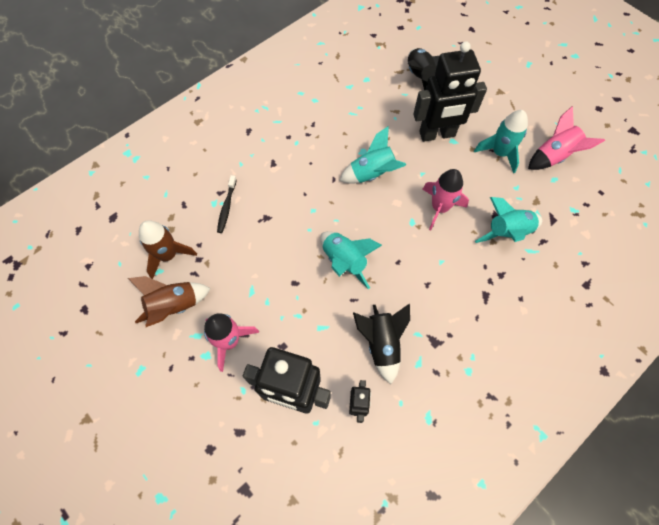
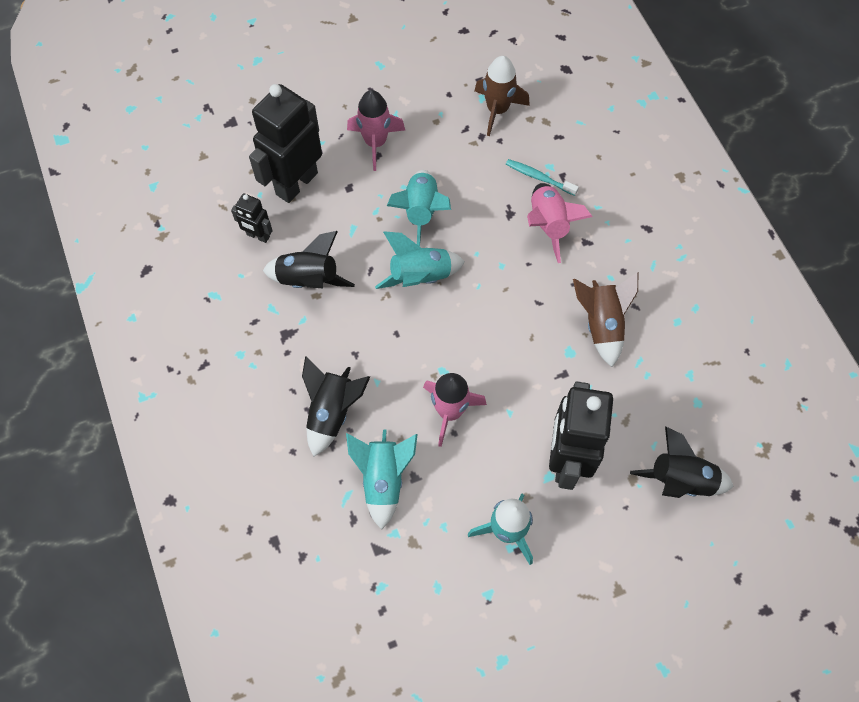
camera: 110 degrees right, 0 degrees up
(174, 306) = (435, 104): brown rocket -> brown rocket (601, 325)
(226, 207) = (539, 177): black toothbrush -> turquoise toothbrush
(372, 174) = (530, 350): turquoise rocket -> turquoise rocket (421, 212)
(479, 283) = (332, 412): none -> black rocket
(553, 156) = (475, 608): pink rocket -> pink rocket (548, 225)

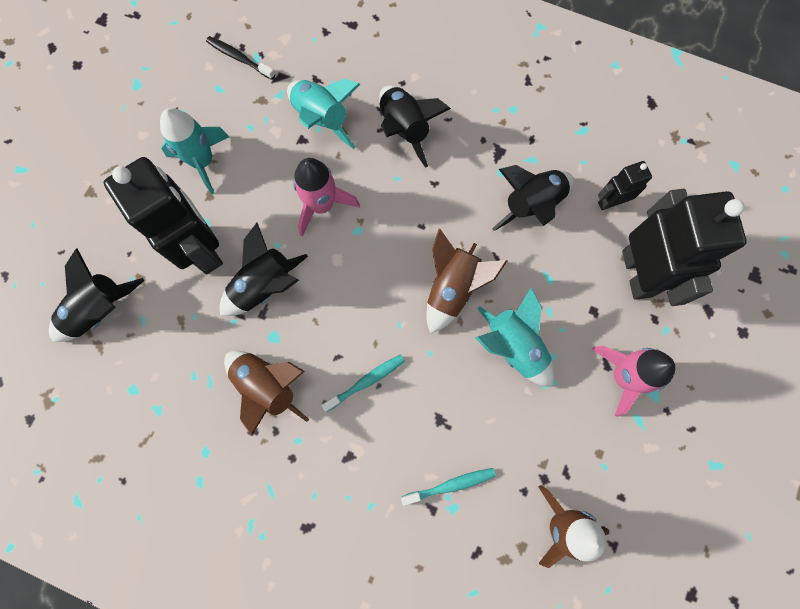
camera: 135 degrees right, 10 degrees up
(394, 601) = (239, 58): none -> black toothbrush
(420, 276) = (452, 288): turquoise rocket -> brown rocket
(534, 272) = (366, 381): none -> turquoise toothbrush
(544, 391) = (265, 286): none -> black rocket
(548, 225) = (396, 441): pink rocket -> none

